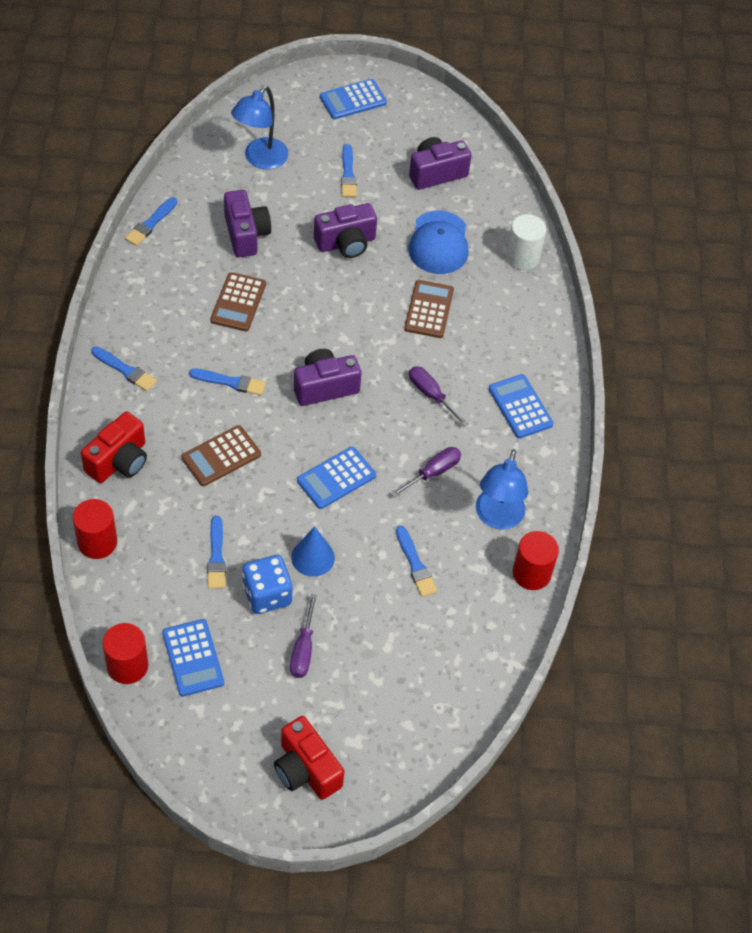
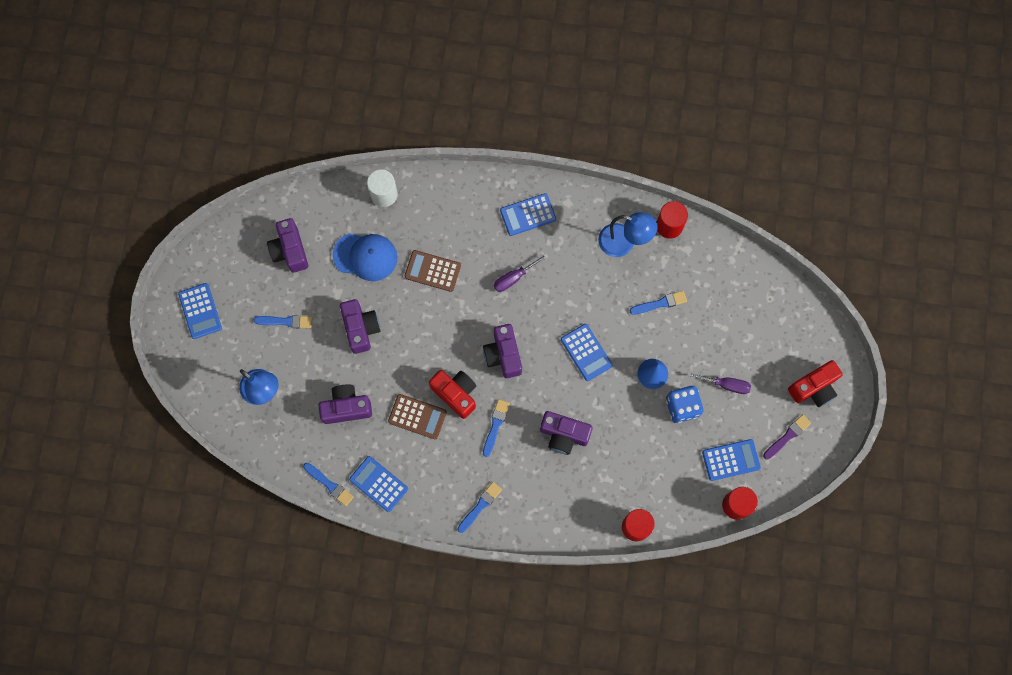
camera: 80 degrees left, 20 degrees up
(119, 461) = (565, 511): red camera -> red camera (456, 394)
(152, 269) = (378, 484): none -> blue calculator
(216, 556) = (650, 441): blue brush -> none
(221, 456) = (564, 435): brown calculator -> purple camera
(230, 733) = (787, 436): none -> purple brush
(433, 473) = (584, 283): purple screwdriver -> none

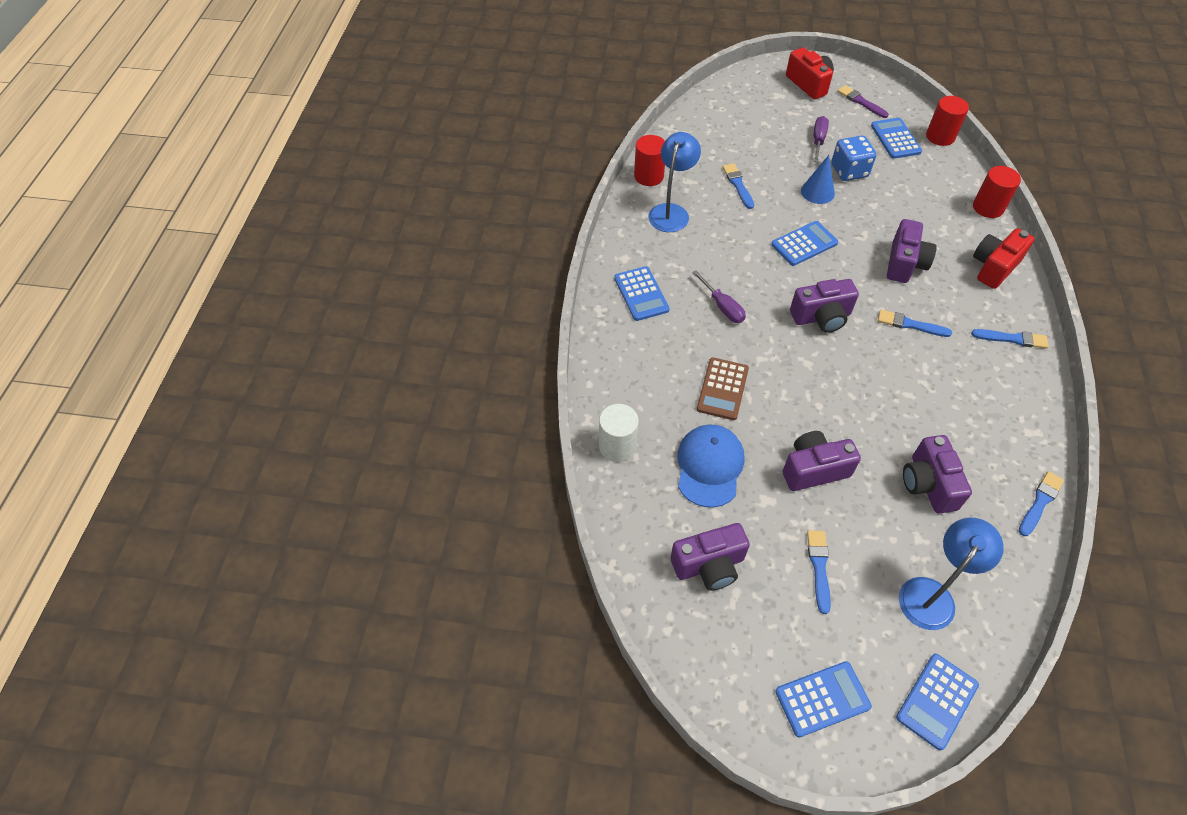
camera: 90 degrees left, 20 degrees down
(378, 484) = (1020, 444): blue calculator -> blue calculator (937, 701)
(417, 416) = (919, 403): brown calculator -> none
(456, 394) = (880, 363): red camera -> red camera (994, 267)
(480, 506) = (1012, 339): blue brush -> blue brush turned 150 degrees clockwise

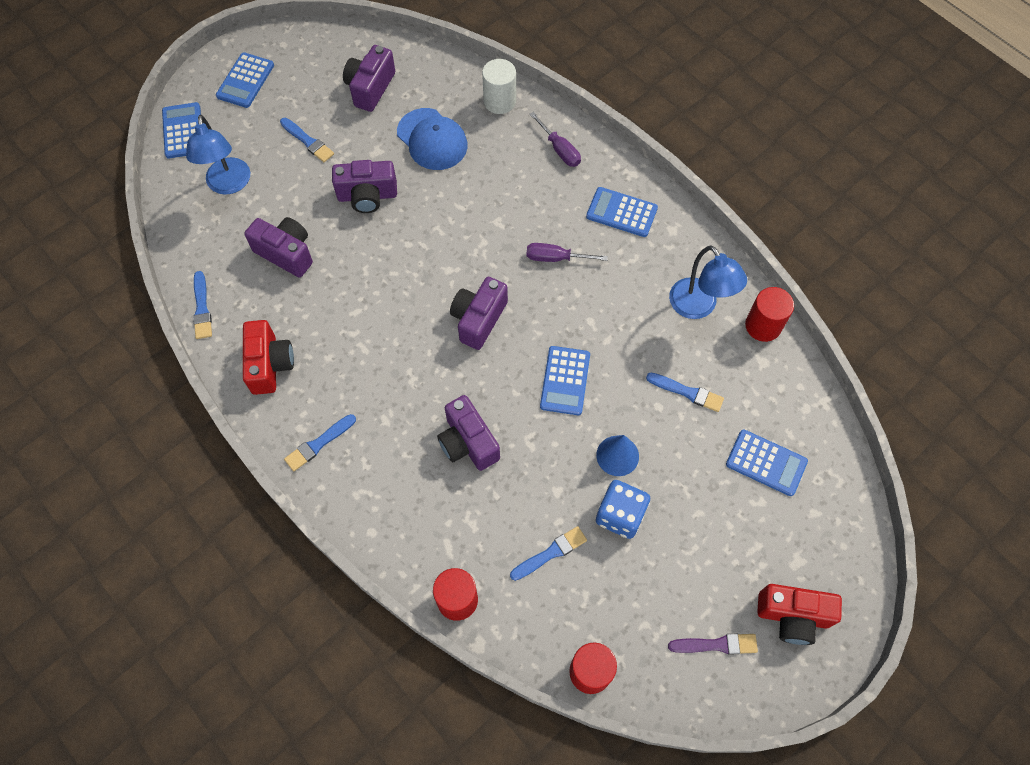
camera: 130 degrees right, 10 degrees up
(722, 389) = (482, 195): brown calculator -> none
(814, 469) = (367, 196): purple camera -> purple camera turned 60 degrees clockwise
(818, 140) = (689, 530): purple screwdriver -> purple screwdriver (559, 149)
(895, 139) = (627, 616): blue calculator -> blue calculator (766, 463)
(910, 324) = (408, 379): blue brush -> blue brush (550, 553)
(994, 267) = (392, 517): red camera -> red camera (270, 364)

